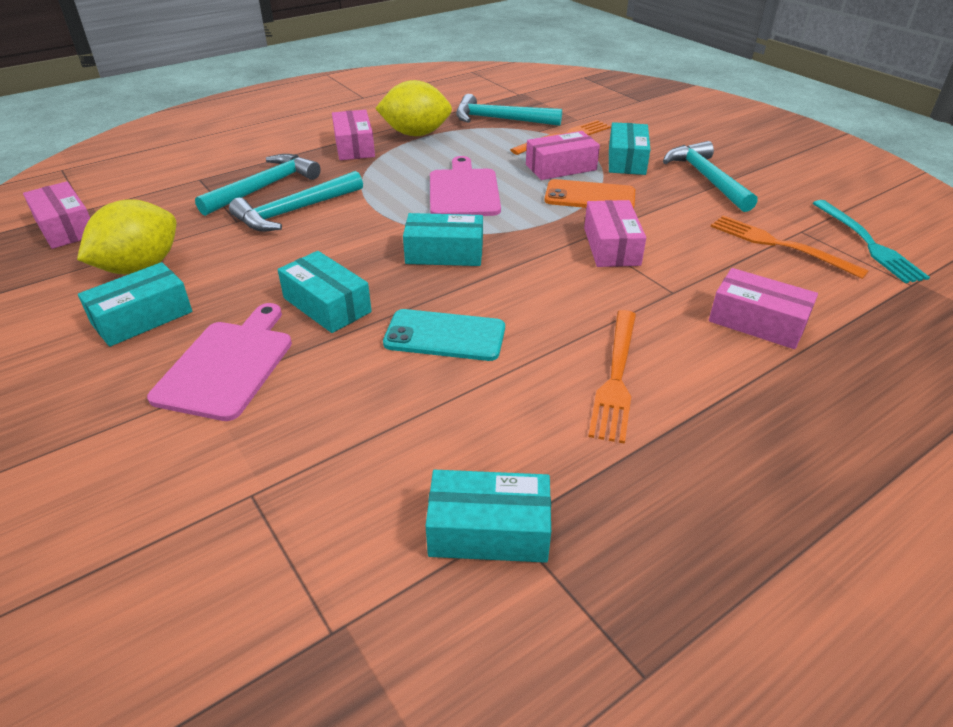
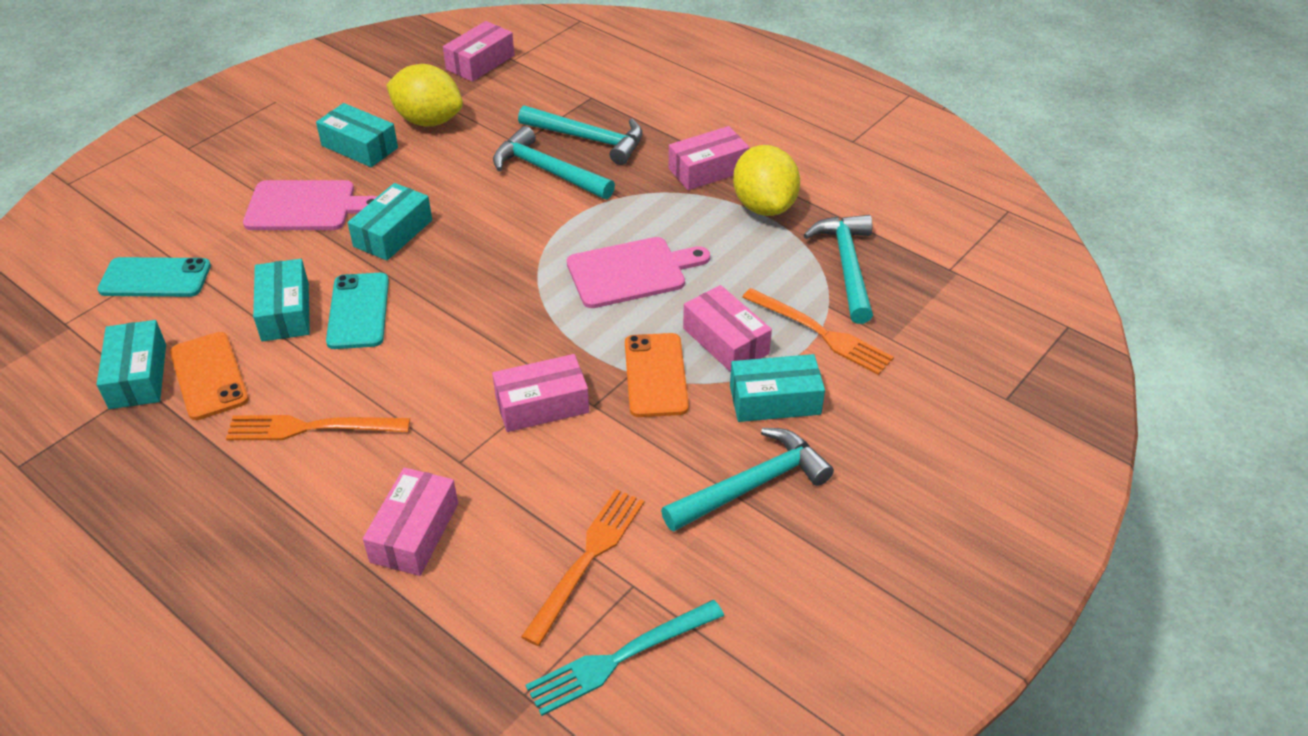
camera: 75 degrees right, 5 degrees up
(283, 515) = (155, 278): none -> turquoise phone
(444, 253) = (495, 284): turquoise box -> turquoise box (285, 311)
(511, 457) = (209, 376): none -> orange phone

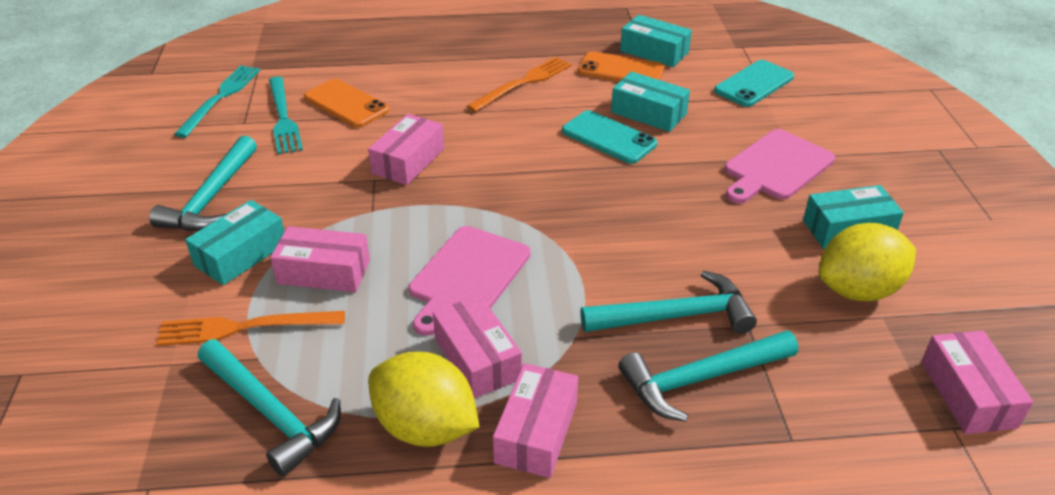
camera: 135 degrees right, 5 degrees down
(393, 233) = (685, 189): turquoise box -> none
(414, 532) = (395, 81): pink box -> pink box (477, 358)
(587, 560) = (283, 117): orange fork -> turquoise fork
(655, 375) = (352, 218): orange phone -> orange phone (346, 104)

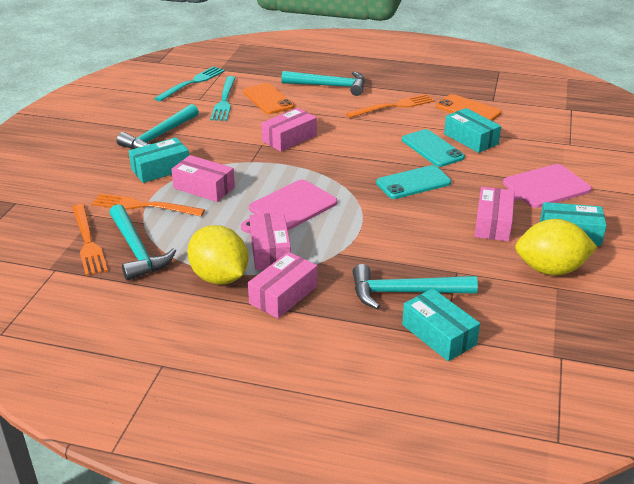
camera: 20 degrees right, 5 degrees down
(181, 417) = (87, 241): none -> orange fork
(654, 52) = (500, 102): turquoise box -> turquoise box (439, 334)
(674, 316) = (410, 256): turquoise hammer -> turquoise hammer (329, 86)
(754, 84) = (563, 134): turquoise phone -> turquoise phone (413, 183)
(967, 394) = (586, 342): pink box -> pink box (493, 223)

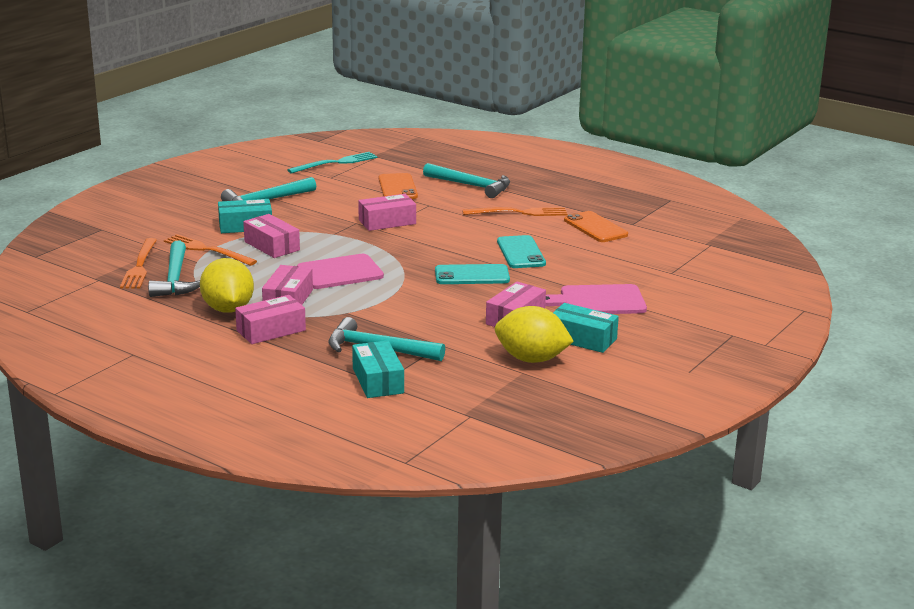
camera: 20 degrees right, 10 degrees down
(224, 100) = (354, 182): turquoise fork -> none
(471, 139) = (570, 251): turquoise box -> none

